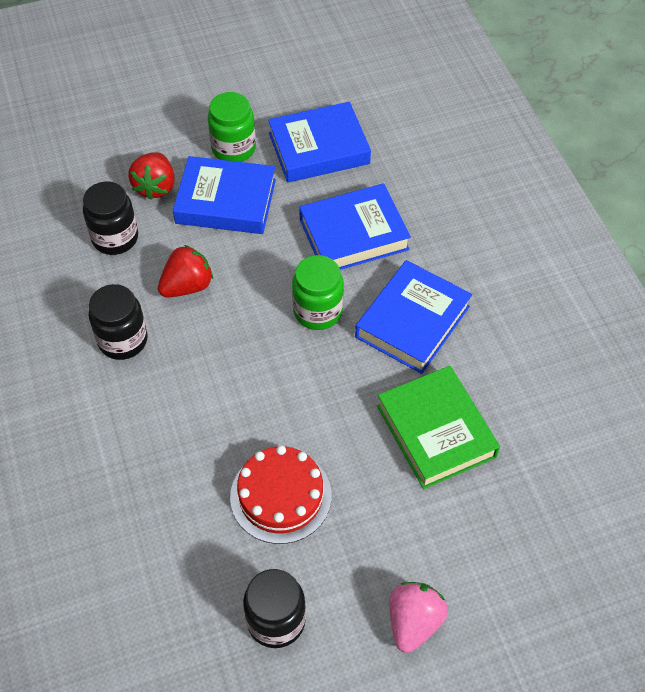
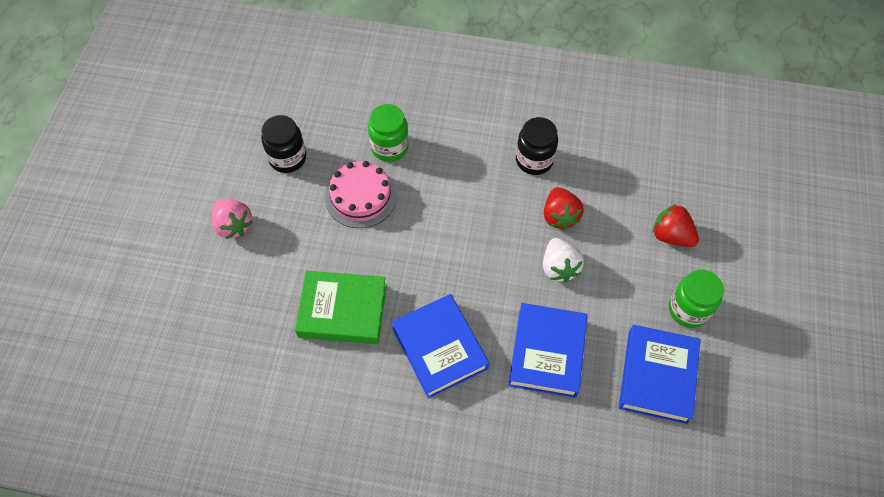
camera: 120 degrees right, 5 degrees up
(115, 238) = (630, 190): black jar -> none
(226, 201) = (630, 277): blue book -> none
(252, 262) = (559, 267): none -> white strawberry
(280, 496) = (361, 196): red cake -> pink cake
(318, 311) = (488, 288): green jar -> green jar (389, 147)

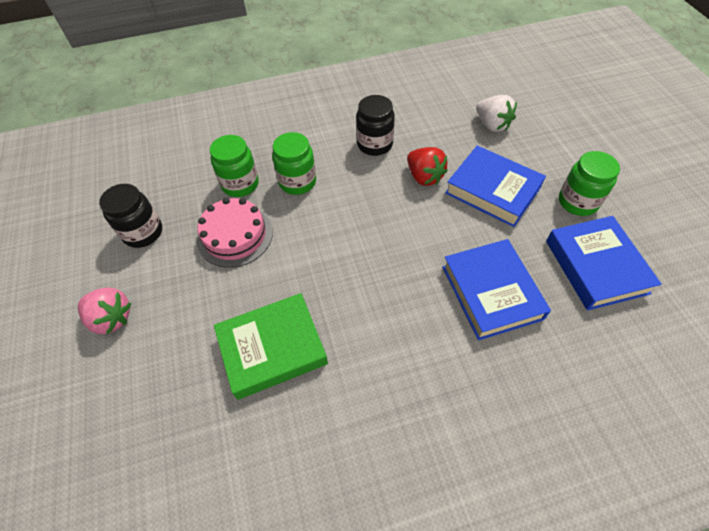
camera: 25 degrees left, 5 degrees down
(440, 348) = (391, 337): blue book -> blue book (492, 190)
(441, 168) = (297, 182): none -> green jar
(559, 267) = (451, 216): white strawberry -> white strawberry (492, 125)
(671, 236) = (522, 154): red strawberry -> none

